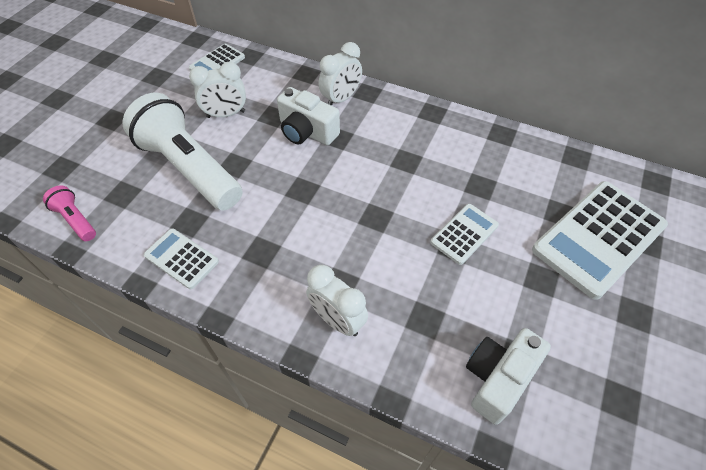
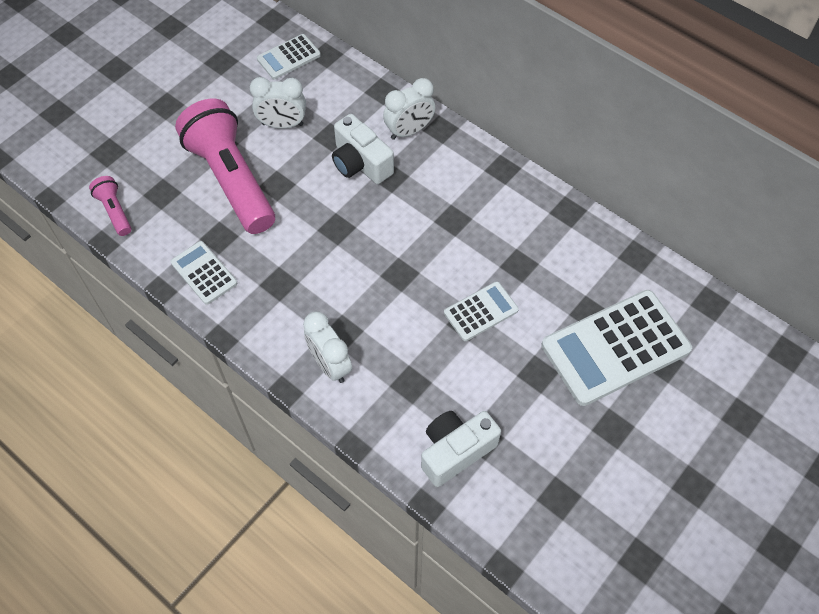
camera: 15 degrees right, 5 degrees up
(189, 168) = (231, 179): white flashlight -> pink flashlight

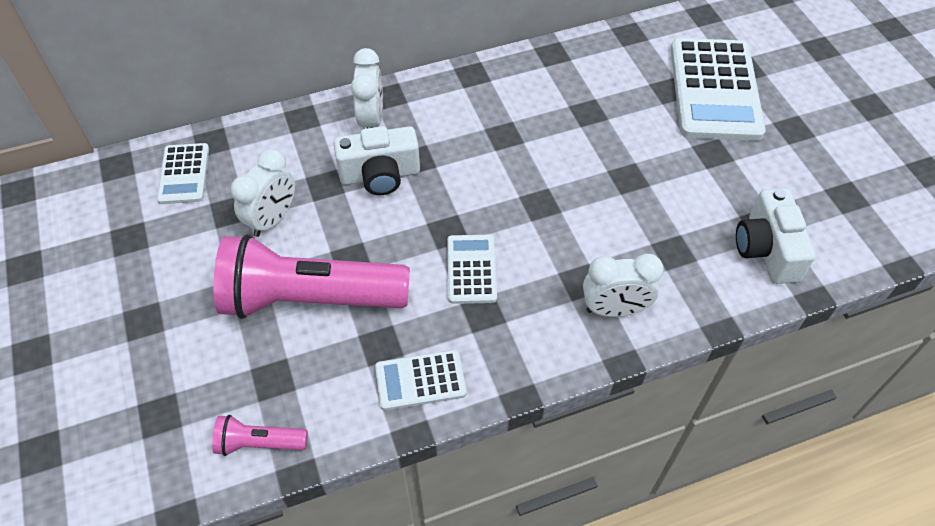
camera: 60 degrees left, 5 degrees down
(481, 311) = (623, 162): white calculator -> white calculator (471, 269)

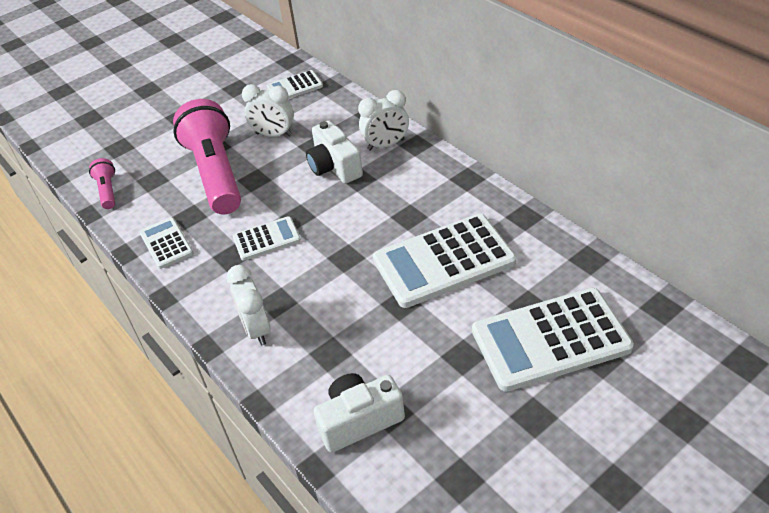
camera: 75 degrees right, 10 degrees down
(585, 128) = (444, 261): none -> white calculator

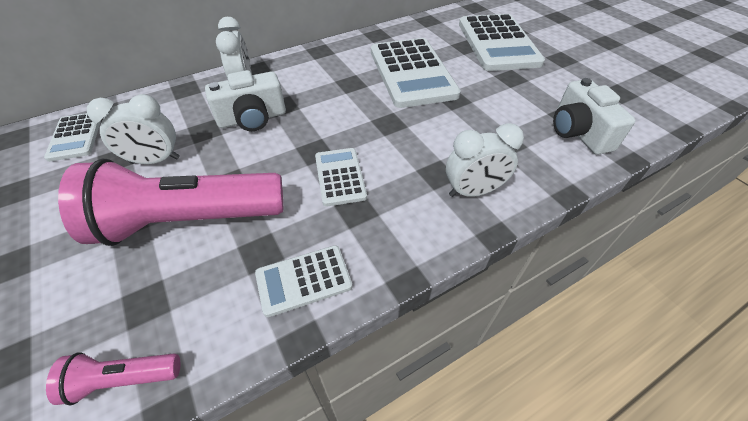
camera: 85 degrees left, 5 degrees up
(274, 135) = (155, 160): white clock -> white clock turned 60 degrees clockwise

